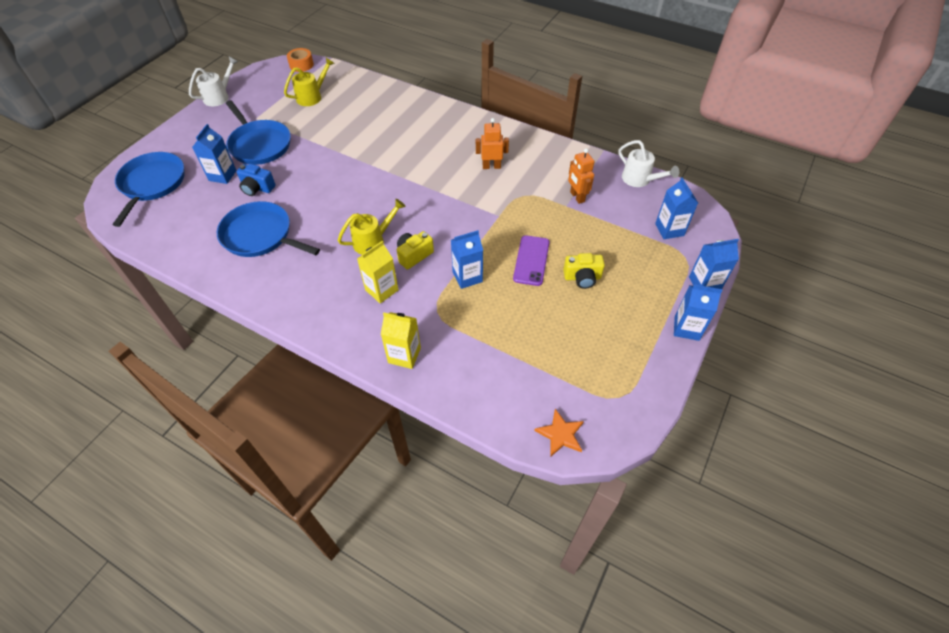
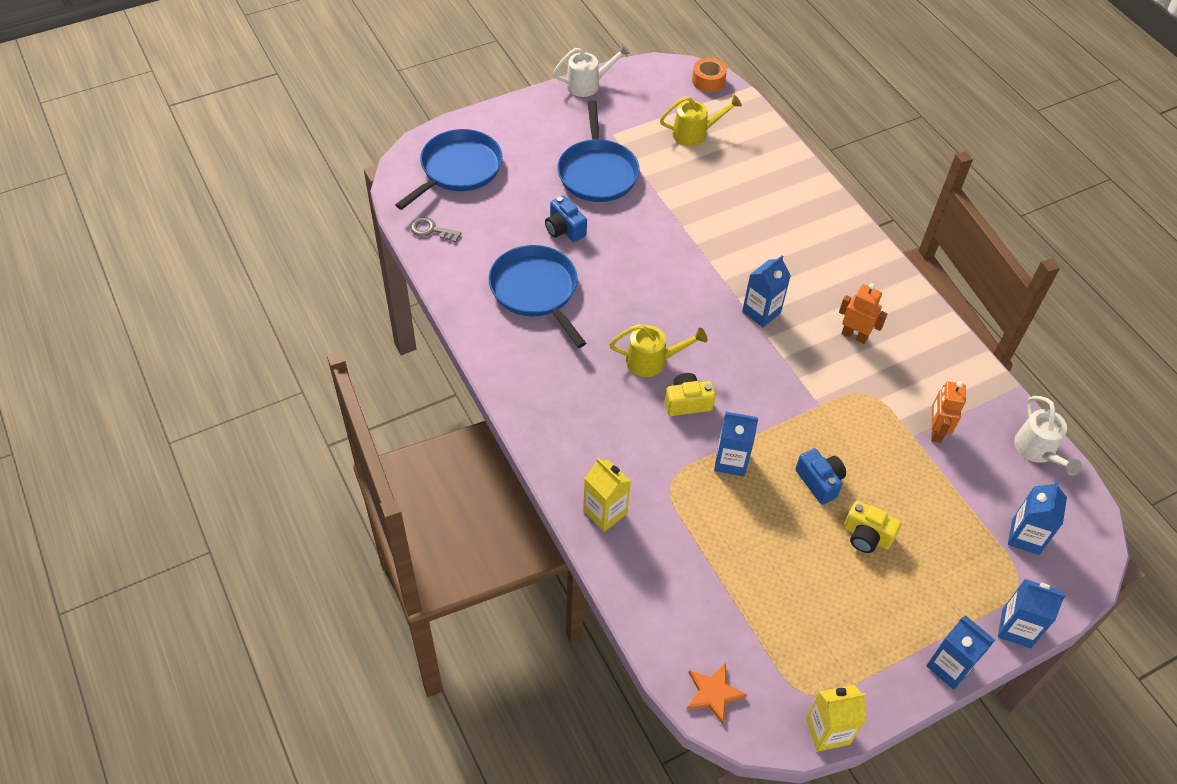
camera: 30 degrees right, 0 degrees up
(153, 232) = (431, 230): none -> grey key
(222, 175) = (536, 194): blue carton -> blue carton (761, 312)
(381, 290) = (626, 425): yellow carton -> yellow carton (827, 731)
(531, 260) = (819, 482): purple phone -> blue camera

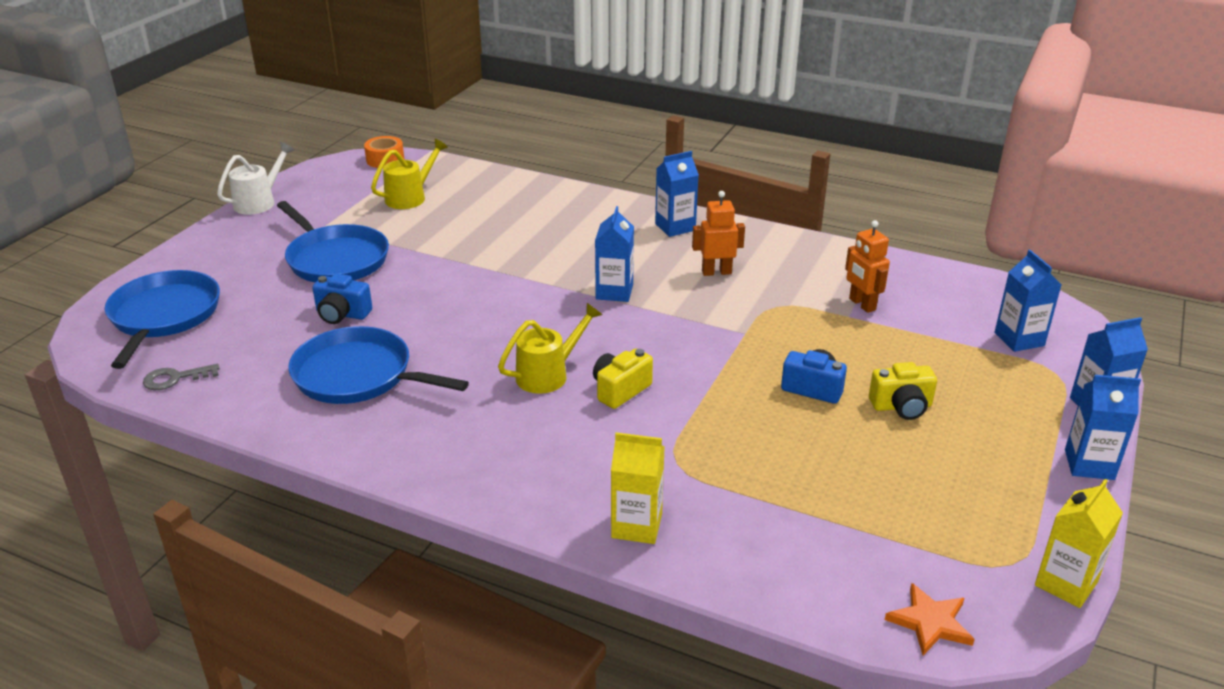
camera: 35 degrees left, 20 degrees down
(731, 461) = (715, 414): blue carton -> blue carton (675, 227)
(1038, 451) = (953, 279): white watering can -> none

